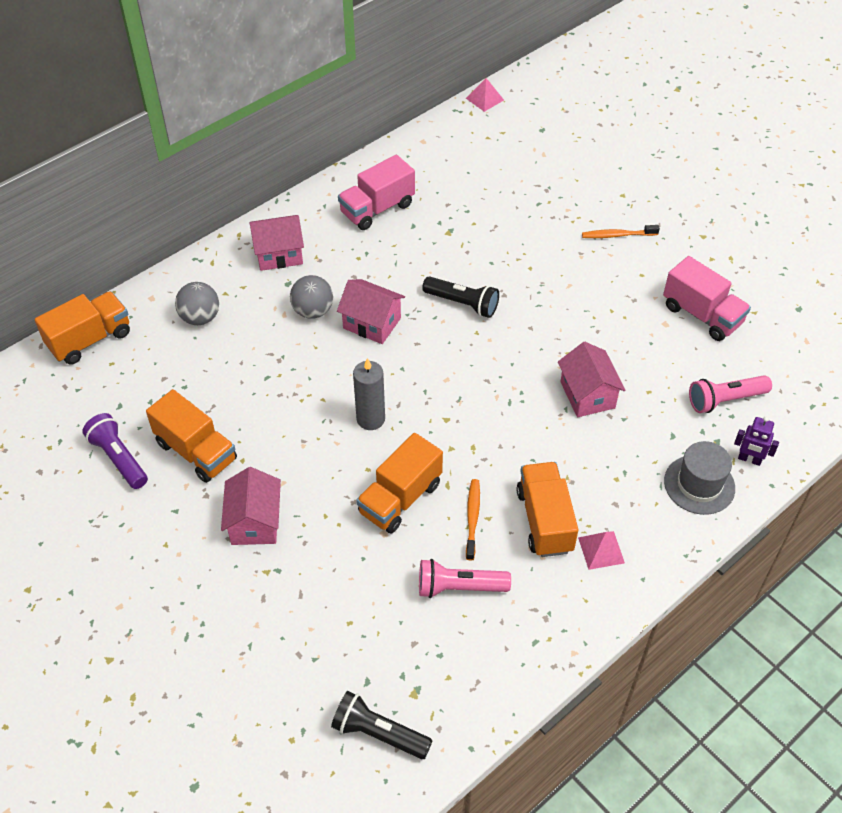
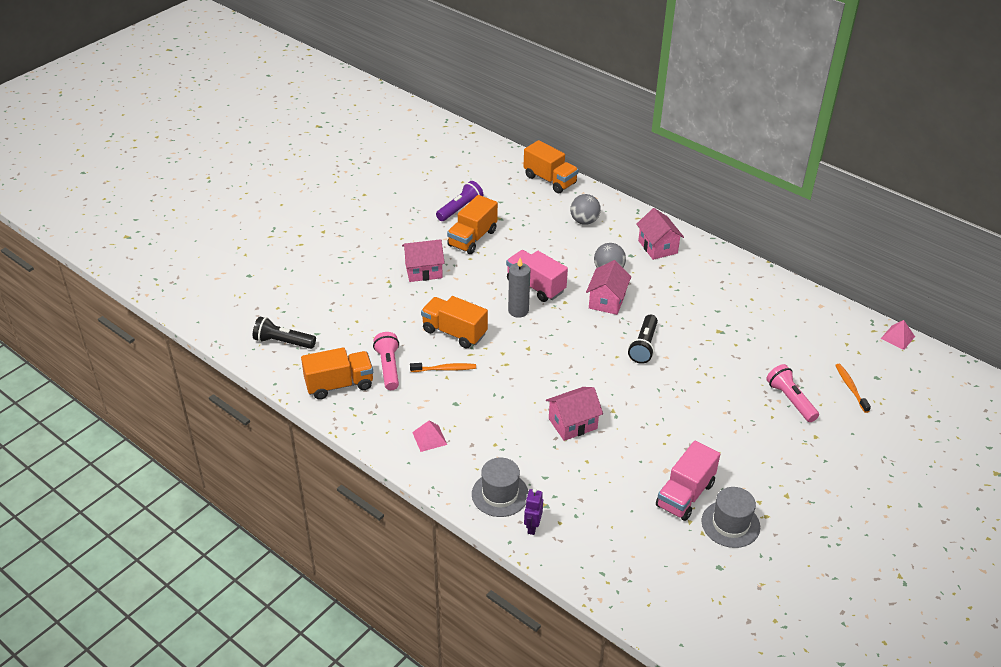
camera: 80 degrees right, 10 degrees down
(377, 209) = (727, 289): pink truck -> pink truck (535, 286)
(378, 733) = (283, 342): black flashlight -> black flashlight turned 90 degrees counterclockwise
(544, 520) = (449, 406): orange truck -> orange truck (339, 384)
(617, 235) = (761, 435): orange toothbrush -> orange toothbrush (850, 388)
(725, 400) = (591, 511): pink flashlight -> pink flashlight (790, 400)
(742, 287) = (730, 524): none -> grey hat

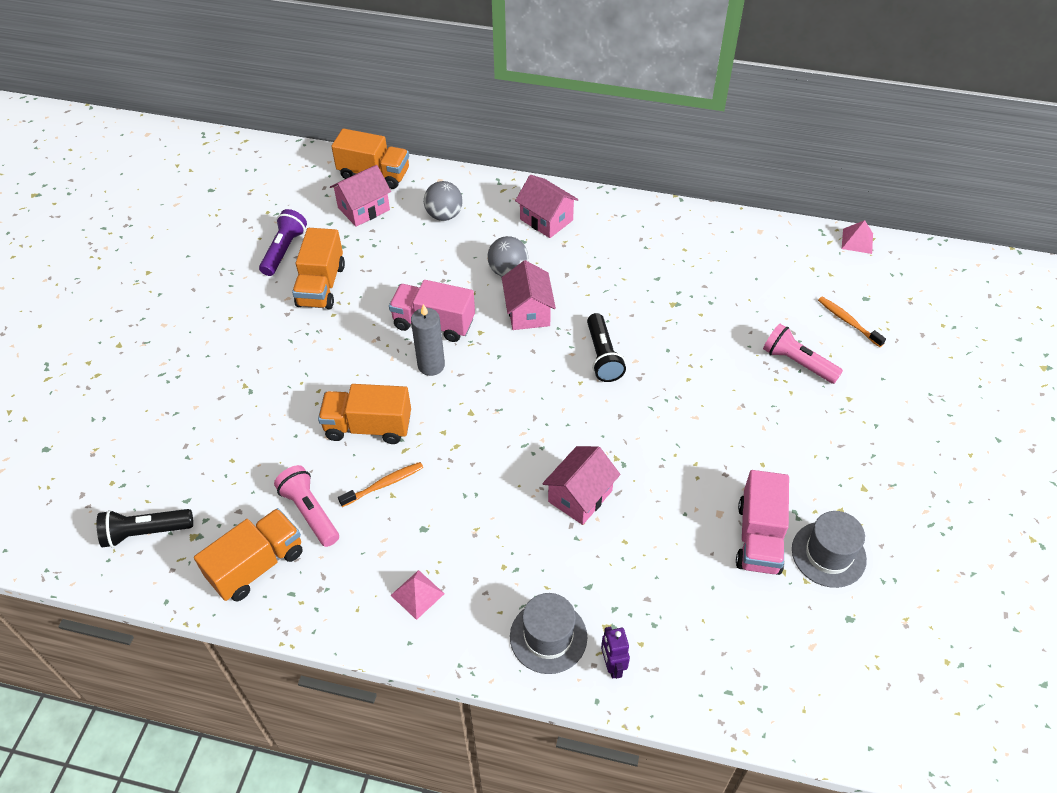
camera: 25 degrees left, 10 degrees up
(423, 271) = (283, 354): pink house -> pink house (364, 209)

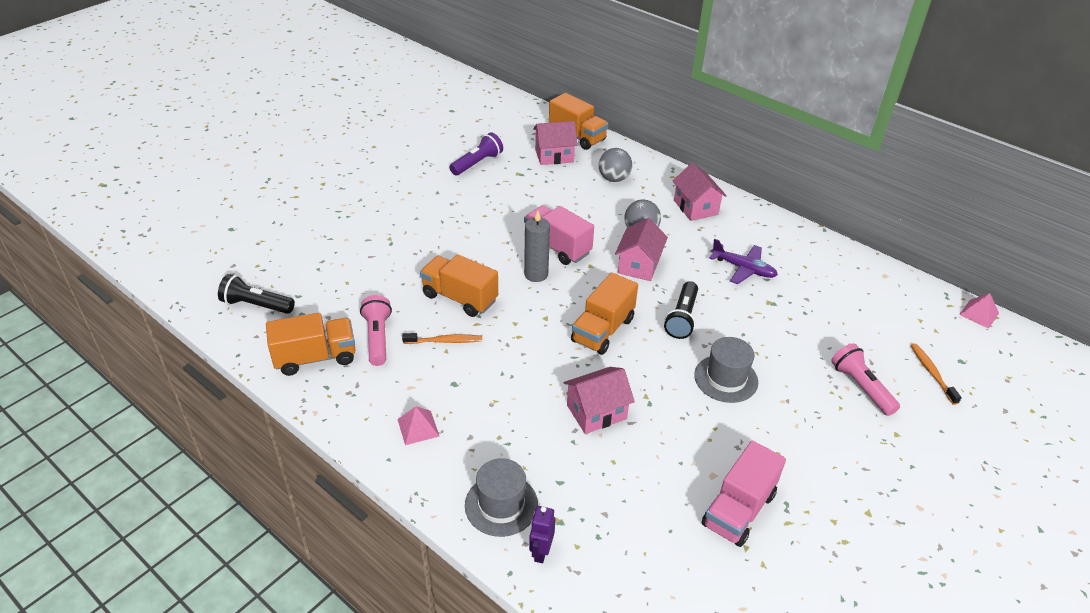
camera: 25 degrees right, 10 degrees down
(321, 285) = (489, 194): orange truck -> orange truck (603, 330)
(630, 275) = (743, 269): none -> purple plane
(828, 554) = (799, 552): grey hat -> grey hat (726, 378)

